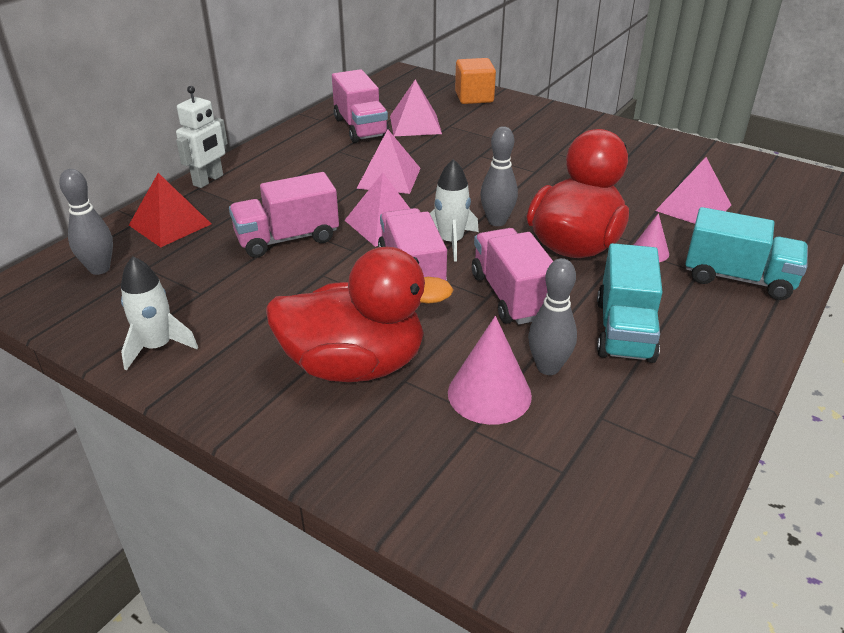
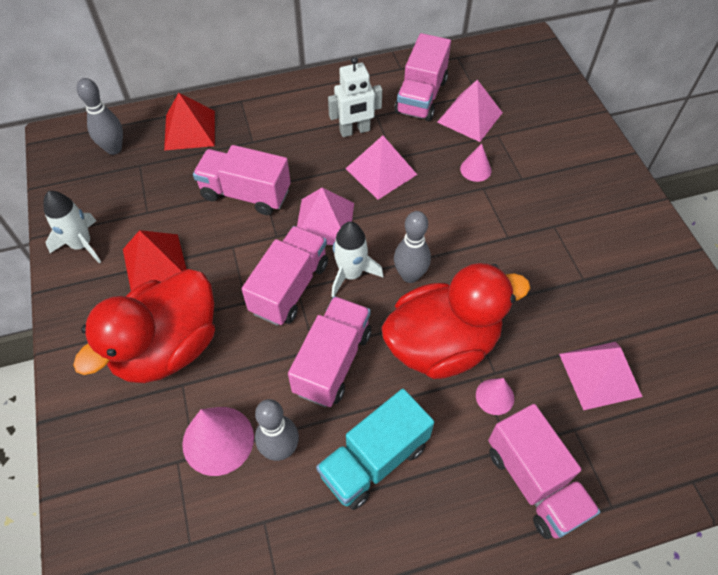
camera: 40 degrees right, 20 degrees up
(208, 180) = (255, 96): white robot -> white robot (355, 131)
(260, 320) = (155, 263): none -> red pyramid
(355, 365) = (167, 348): red duck -> red duck turned 90 degrees clockwise
(460, 148) = (475, 169): none -> pink cone
(474, 97) = (561, 108): orange cube -> none
(738, 278) = (534, 482): turquoise truck -> pink truck

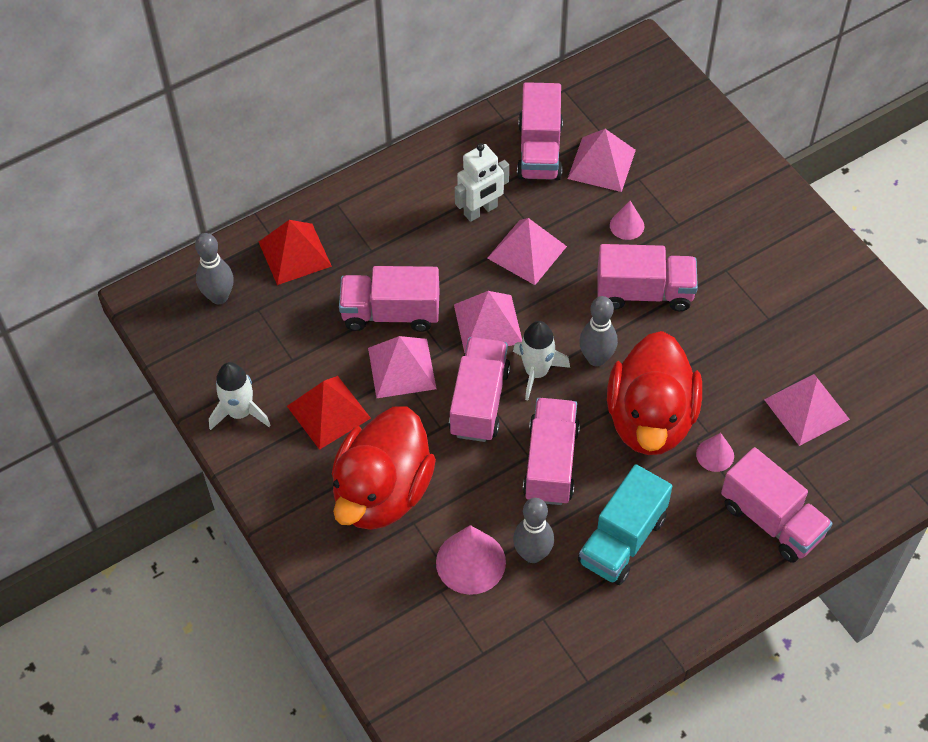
camera: 15 degrees left, 0 degrees up
(234, 241) = (402, 368): none -> pink pyramid
(442, 344) = (650, 419): red duck -> red duck turned 135 degrees clockwise
(473, 228) = (644, 292): none -> pink truck

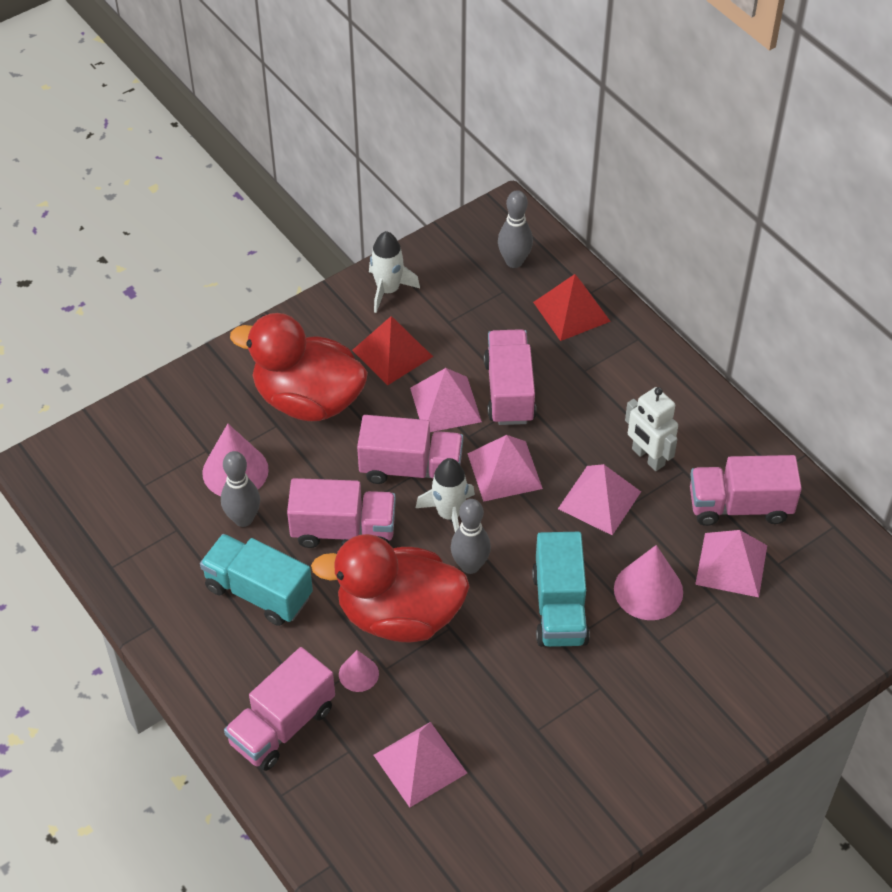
camera: 85 degrees right, 5 degrees down
(627, 225) = (648, 590): pink cone -> pink cone, size x1.78
(644, 292) = (559, 608): pink truck -> turquoise truck

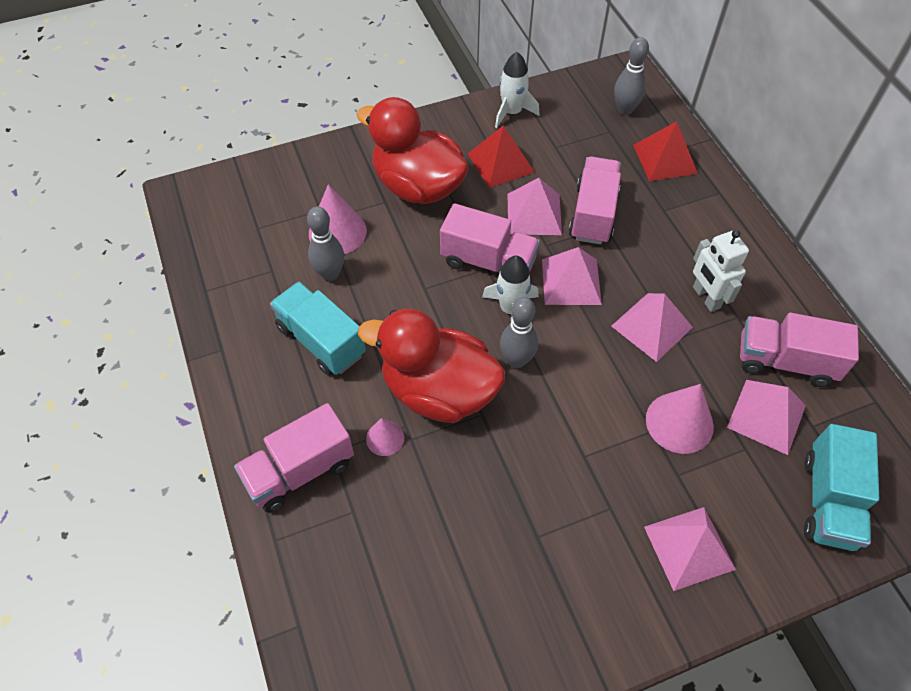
camera: 15 degrees right, 5 degrees up
(343, 530) = (413, 302): pink truck -> none
(420, 764) = (415, 542): pink pyramid -> pink pyramid (689, 548)
(559, 608) = (590, 420): turquoise truck -> turquoise truck (829, 501)

